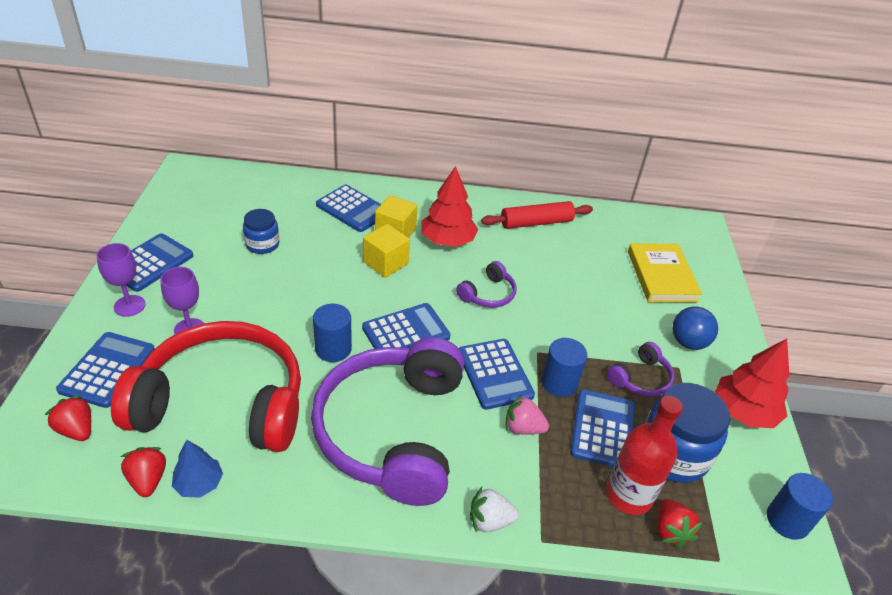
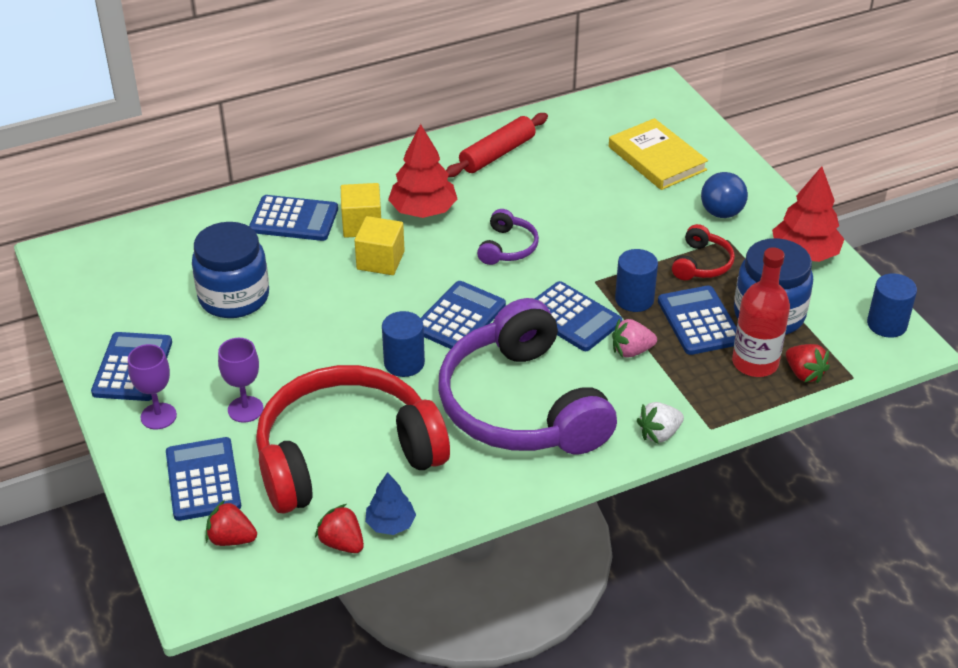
camera: 25 degrees left, 0 degrees up
(262, 244) = (234, 297): blue jar -> blue jar, size x1.73
(641, 379) = (702, 264): purple headphones -> red headphones

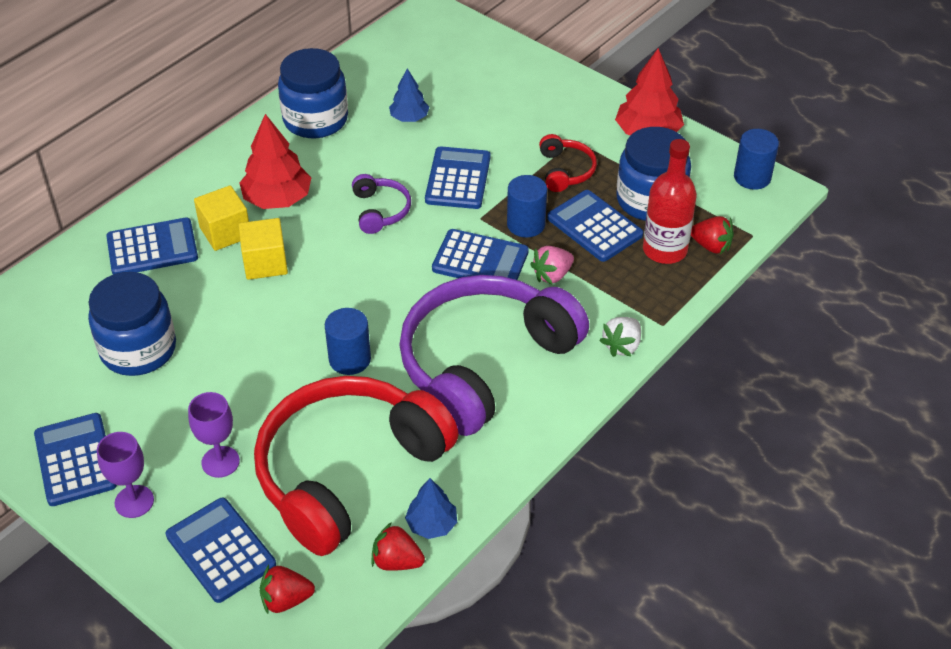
camera: 25 degrees left, 5 degrees up
(459, 317) = (376, 295): blue calculator -> blue calculator (458, 179)
(497, 154) = (315, 120): red rolling pin -> blue jar
(521, 405) = (484, 363): purple headphones -> purple headphones turned 90 degrees clockwise
(583, 175) = (409, 117): none -> blue tree
(657, 158) = (467, 81): yellow book -> none
(721, 213) = (554, 116): blue ball -> none

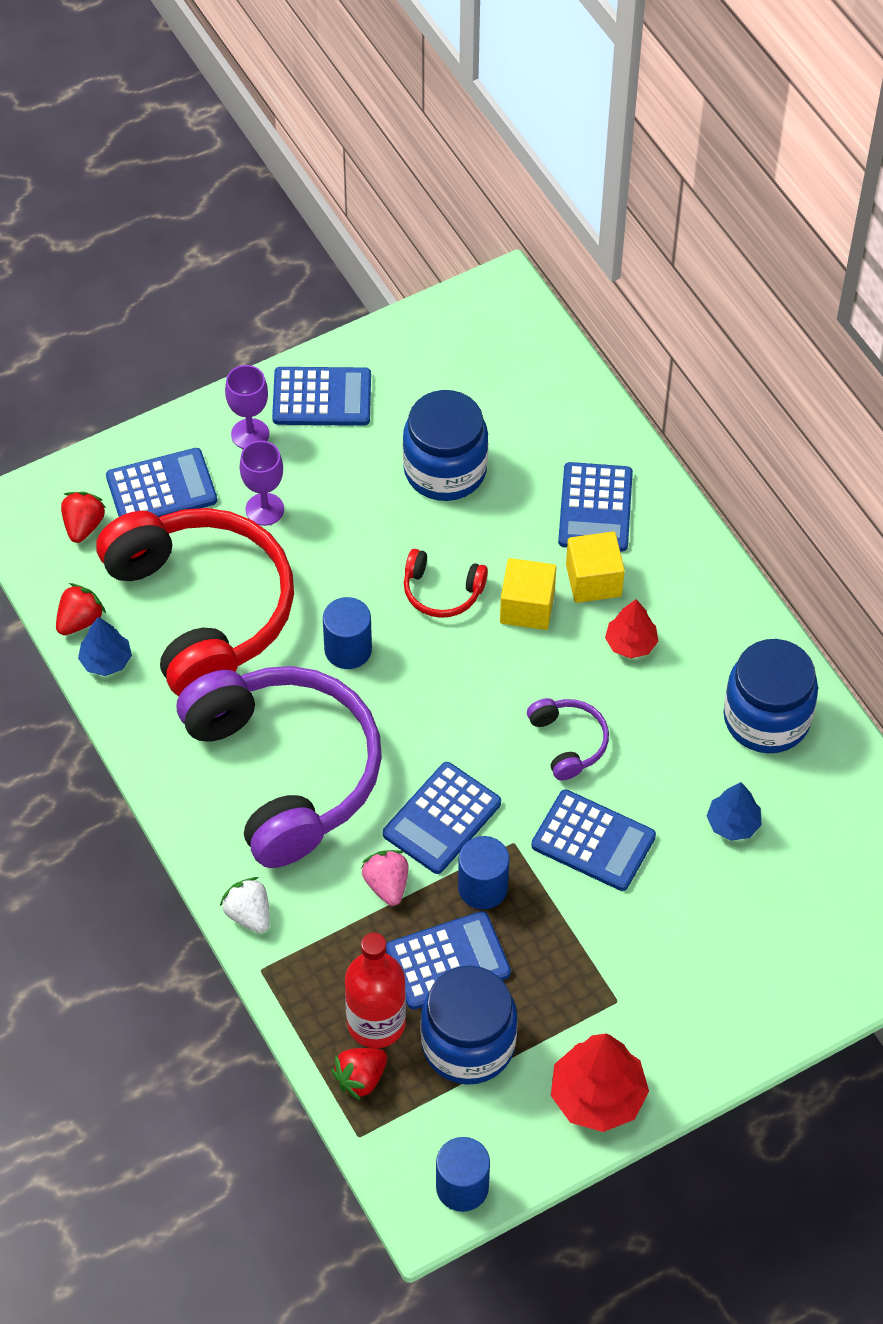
camera: 110 degrees right, 10 degrees up
(277, 199) = (631, 643): red tree -> red tree, size x0.60
(380, 210) = (568, 742): purple headphones -> purple headphones turned 120 degrees counterclockwise
(565, 171) = (561, 967): red headphones -> red headphones (442, 592)

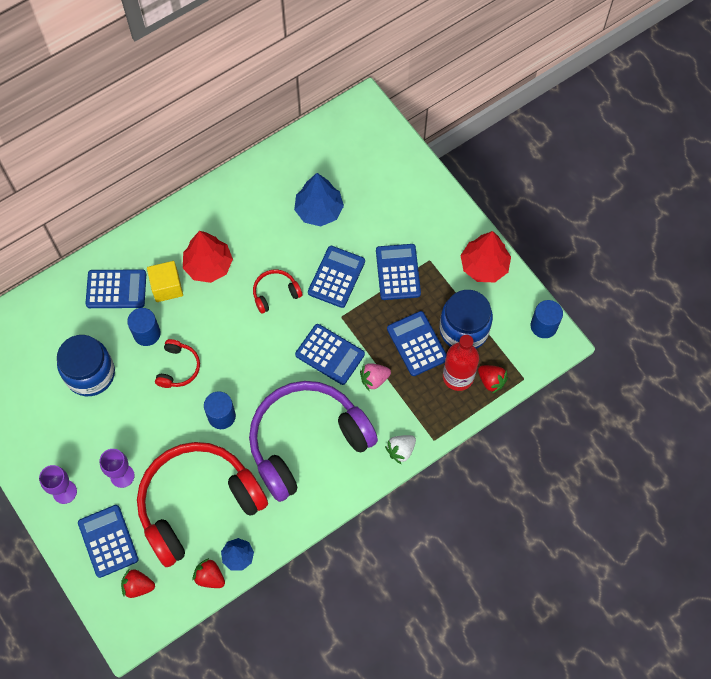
camera: 95 degrees left, 10 degrees up
(322, 397) = (35, 451): blue calculator -> blue calculator (398, 272)
(482, 887) = (370, 330): blue cylinder -> blue cylinder (147, 333)
(527, 607) = (187, 321): yellow cube -> none
(568, 742) = (275, 293): purple headphones -> red headphones
(631, 643) = (208, 265): red tree -> red tree, size x1.67
(733, 823) = (319, 210): blue tree -> blue tree, size x1.67
(766, 718) = (253, 196): blue jar -> none

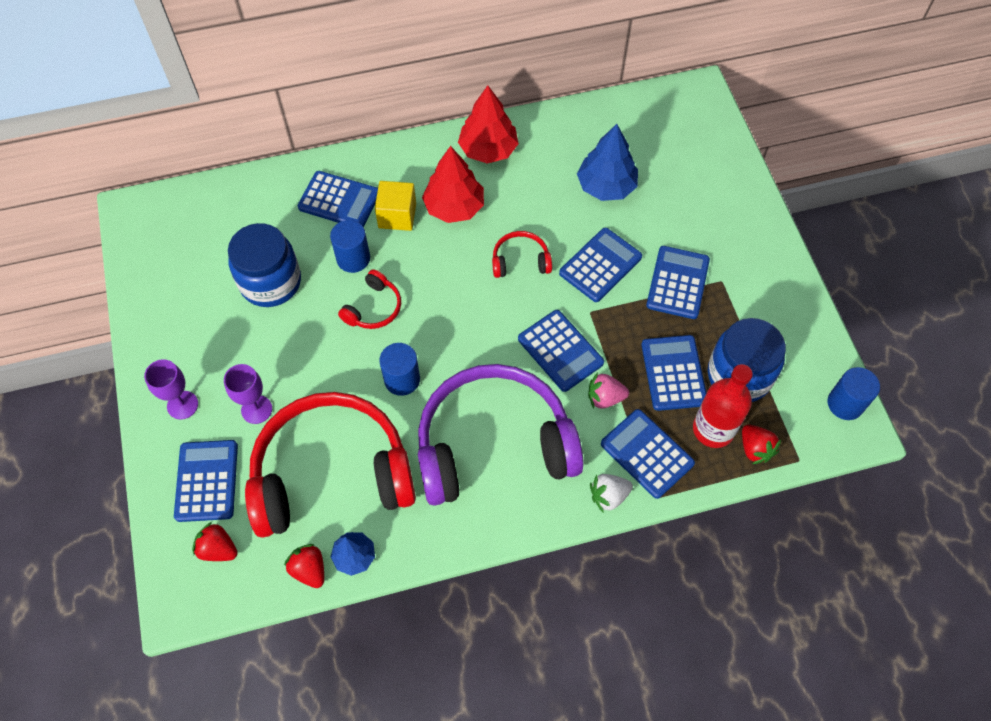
camera: 20 degrees right, 5 degrees down
(417, 410) = (647, 454): none -> blue calculator
(484, 266) = (789, 308): red tree -> red tree (488, 149)

